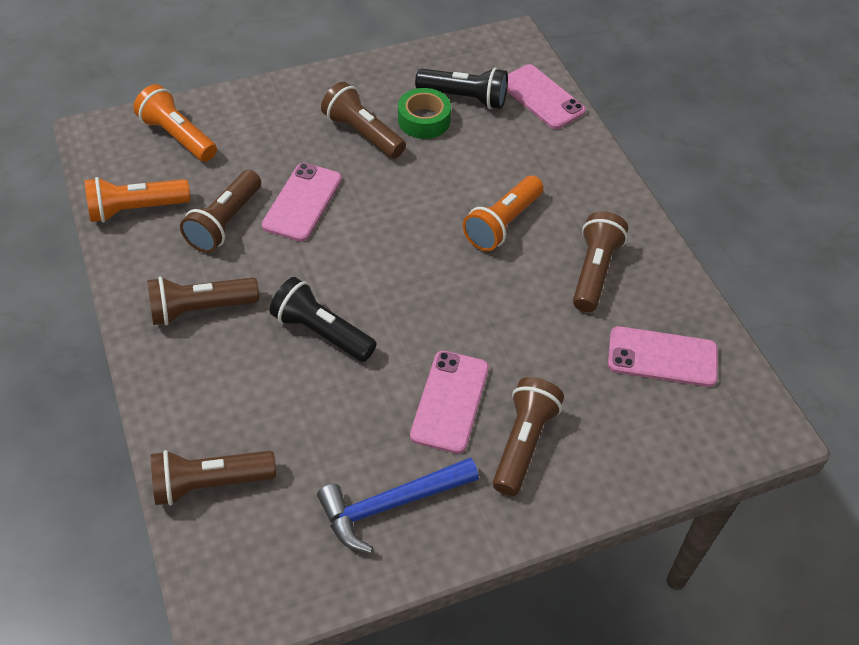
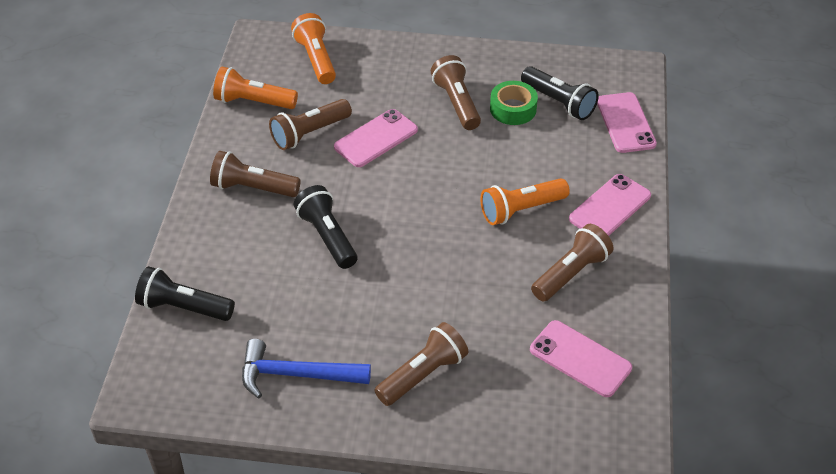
camera: 30 degrees right, 5 degrees down
(209, 483) = (183, 307): brown flashlight -> black flashlight
(450, 401) = (388, 322): pink phone -> pink phone (610, 207)

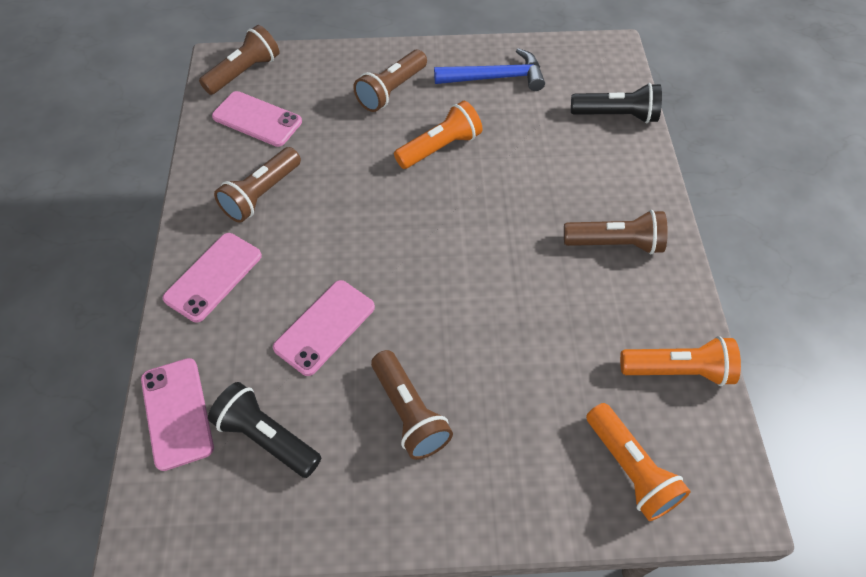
camera: 170 degrees right, 10 degrees up
(309, 133) = (585, 329): brown flashlight -> brown flashlight (244, 72)
(327, 236) = (513, 199): black flashlight -> none
(376, 138) = (501, 334): pink phone -> pink phone (325, 327)
(513, 109) = (331, 414): green tape -> none
(521, 210) = (314, 259): orange flashlight -> orange flashlight (440, 147)

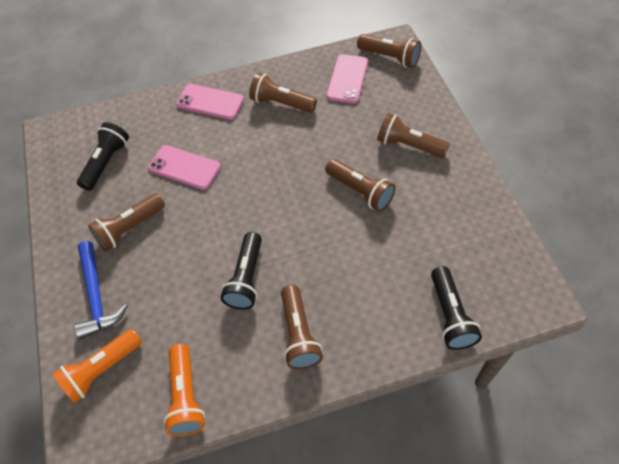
camera: 80 degrees right, 0 degrees up
(177, 413) = (117, 118): pink phone -> none
(440, 147) = (360, 191): orange flashlight -> brown flashlight
(496, 78) = (456, 212): blue hammer -> blue hammer (97, 296)
(530, 282) = (246, 278): none -> black flashlight

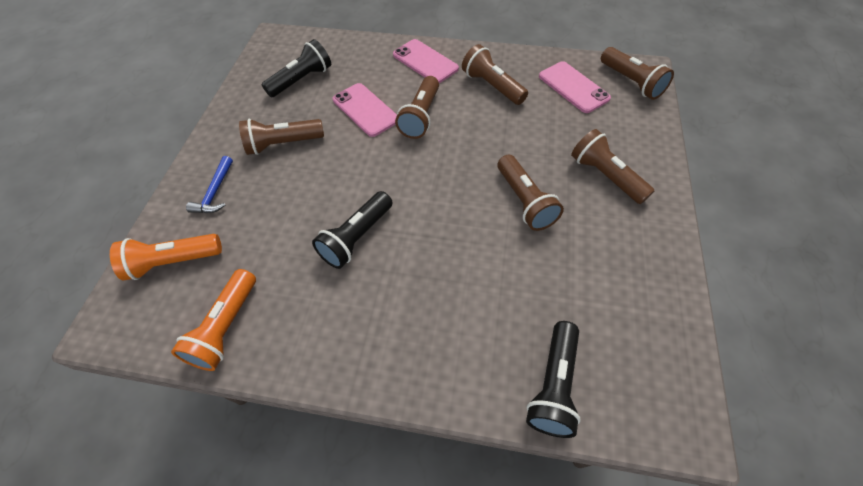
camera: 25 degrees right, 0 degrees up
(97, 296) = (215, 192): blue hammer -> blue hammer, size x0.64
(299, 334) = (372, 320): brown flashlight -> brown flashlight (420, 116)
(347, 79) = (573, 87): pink phone -> pink phone turned 75 degrees counterclockwise

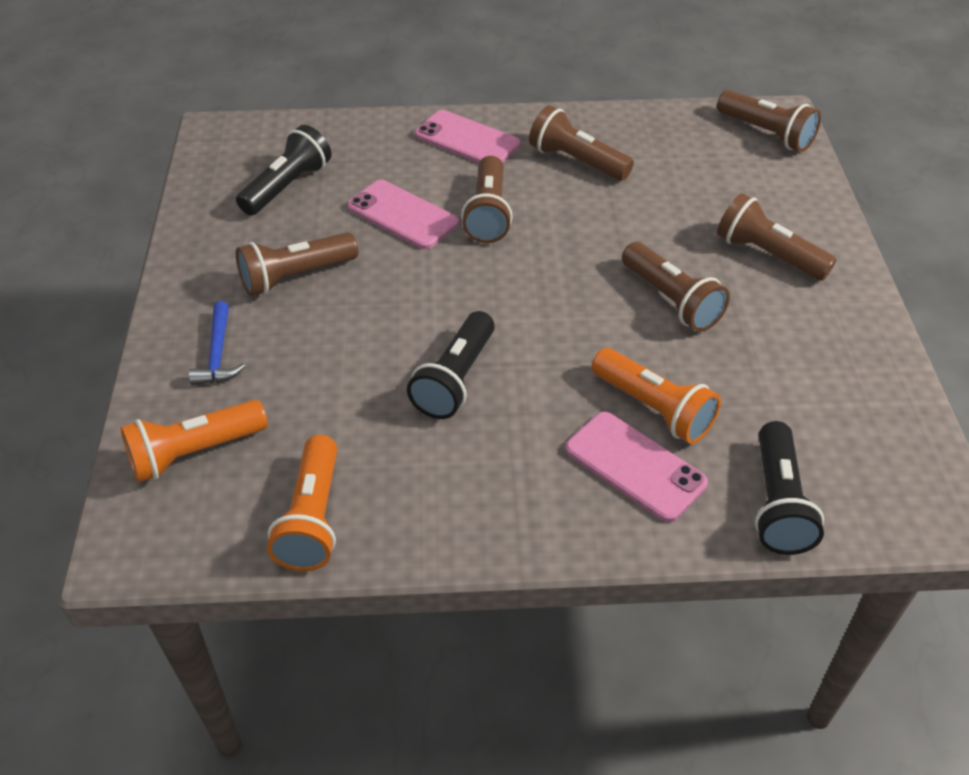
camera: 15 degrees left, 10 degrees down
(485, 286) = (654, 409): none -> orange flashlight
(573, 87) = (690, 149): pink phone -> pink phone (635, 466)

